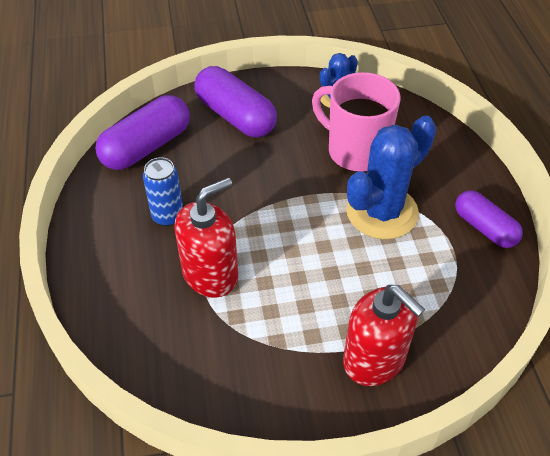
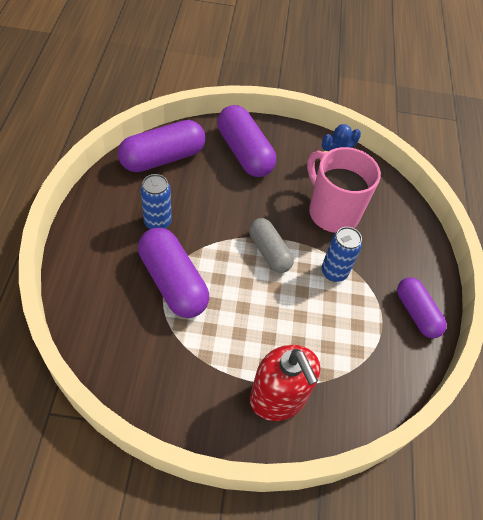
camera: 10 degrees right, 5 degrees up
(210, 274) = (173, 282): red soap dispenser -> purple capsule
(304, 211) = (269, 252): none -> grey capsule
(382, 212) = (334, 272): blue cactus -> blue can

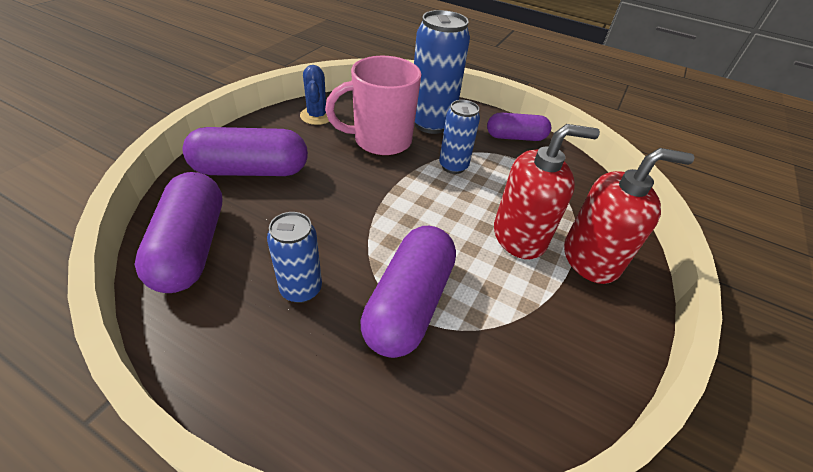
camera: 65 degrees left, 10 degrees down
(173, 282) = (409, 303): purple capsule -> purple capsule turned 60 degrees counterclockwise
(269, 252) = (406, 201): grey capsule -> none
(275, 339) = (519, 236): none -> red soap dispenser
(385, 240) = (431, 123): none -> blue can

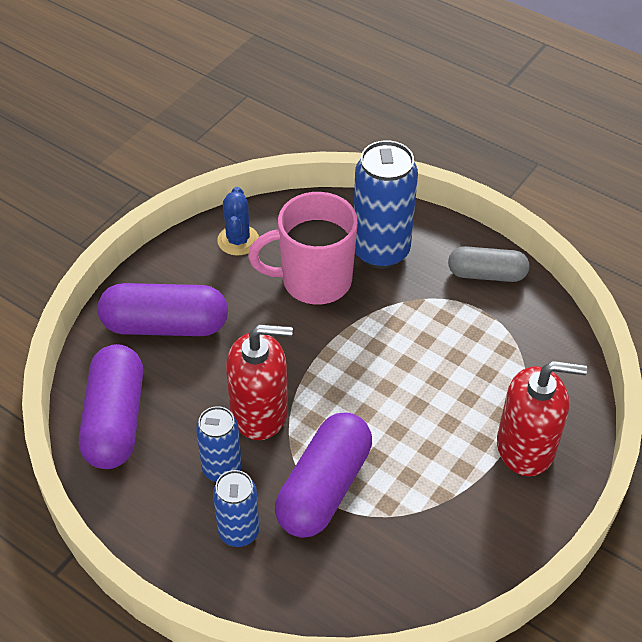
camera: 10 degrees right, 5 degrees up
(453, 166) = (397, 320): blue can -> blue can (239, 532)
(515, 137) = (486, 274): purple capsule -> grey capsule
(519, 236) = (454, 417): red soap dispenser -> red soap dispenser (260, 412)

